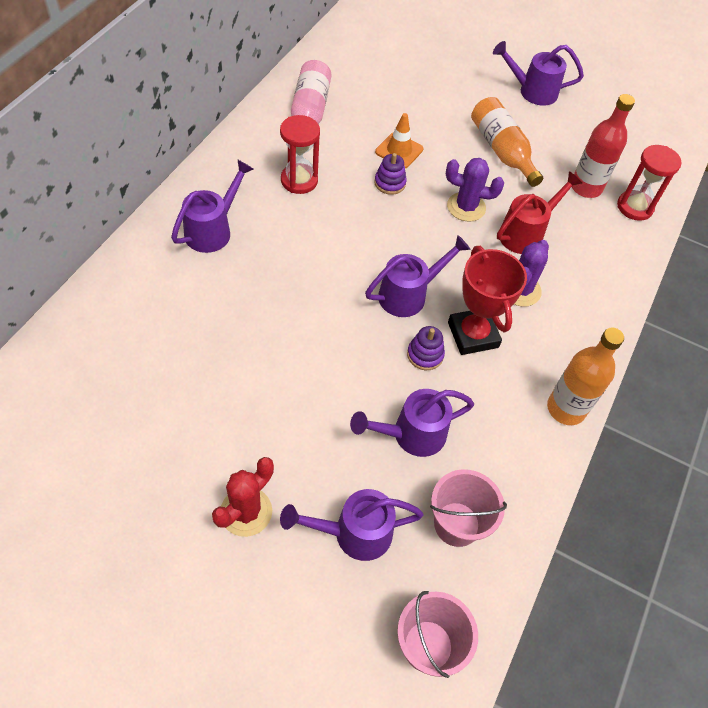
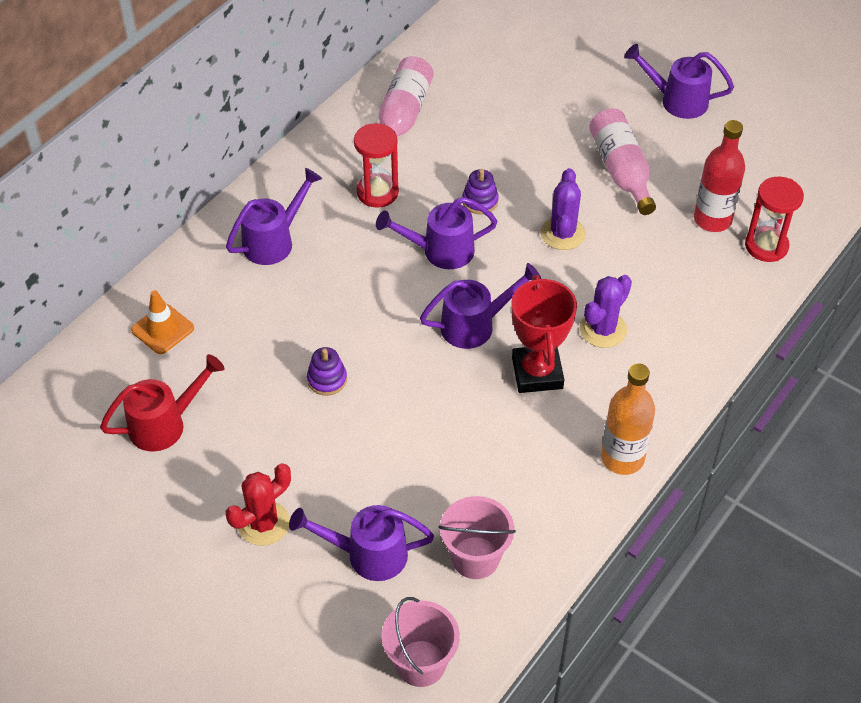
camera: 15 degrees right, 5 degrees down
(399, 150) = (498, 164): orange traffic cone -> orange traffic cone (162, 329)
(411, 434) = (447, 468): purple watering can -> purple watering can (440, 251)
(425, 355) = (479, 389): purple stacking toy -> purple stacking toy (327, 379)
(466, 207) = (562, 233): purple cactus -> purple cactus turned 75 degrees clockwise
(502, 151) = (621, 171): orange bottle -> pink bottle
(526, 233) = (625, 268): red watering can -> red watering can (165, 424)

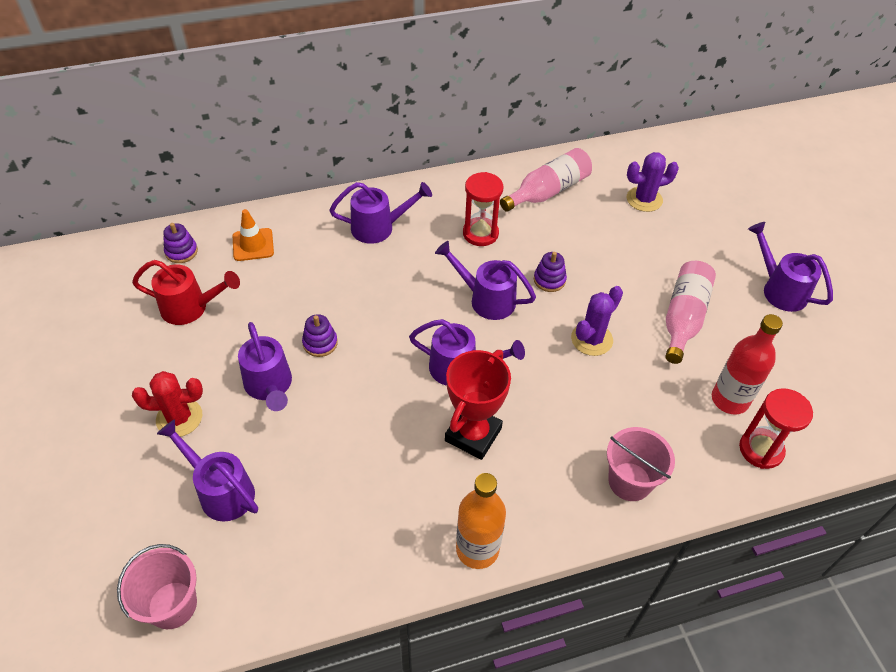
camera: 35 degrees right, 0 degrees up
(94, 378) = (181, 251): none -> purple stacking toy
(319, 445) = (269, 386): none -> purple watering can
(475, 557) = (291, 549): pink bucket -> pink bucket (629, 481)
(603, 329) = (556, 433): purple cactus -> purple cactus (644, 199)

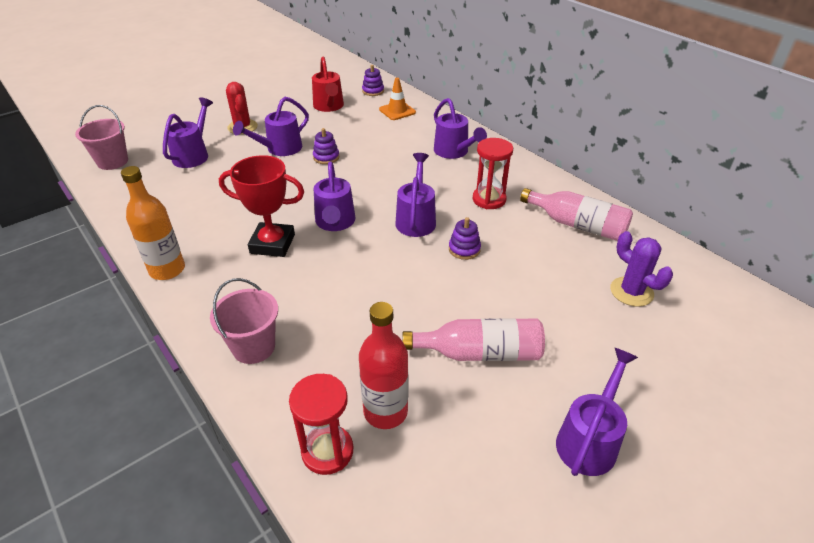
camera: 70 degrees right, 10 degrees down
(591, 339) = (409, 290): purple cactus -> none

